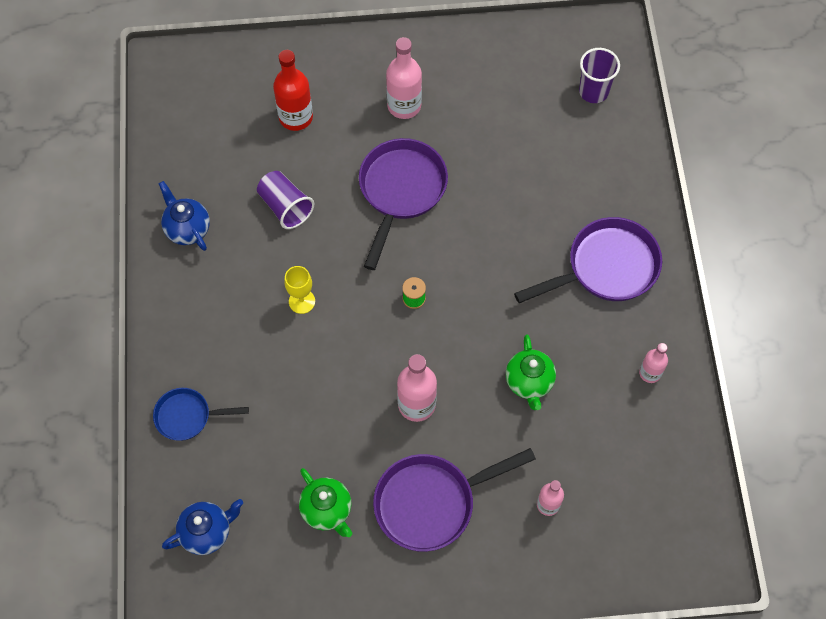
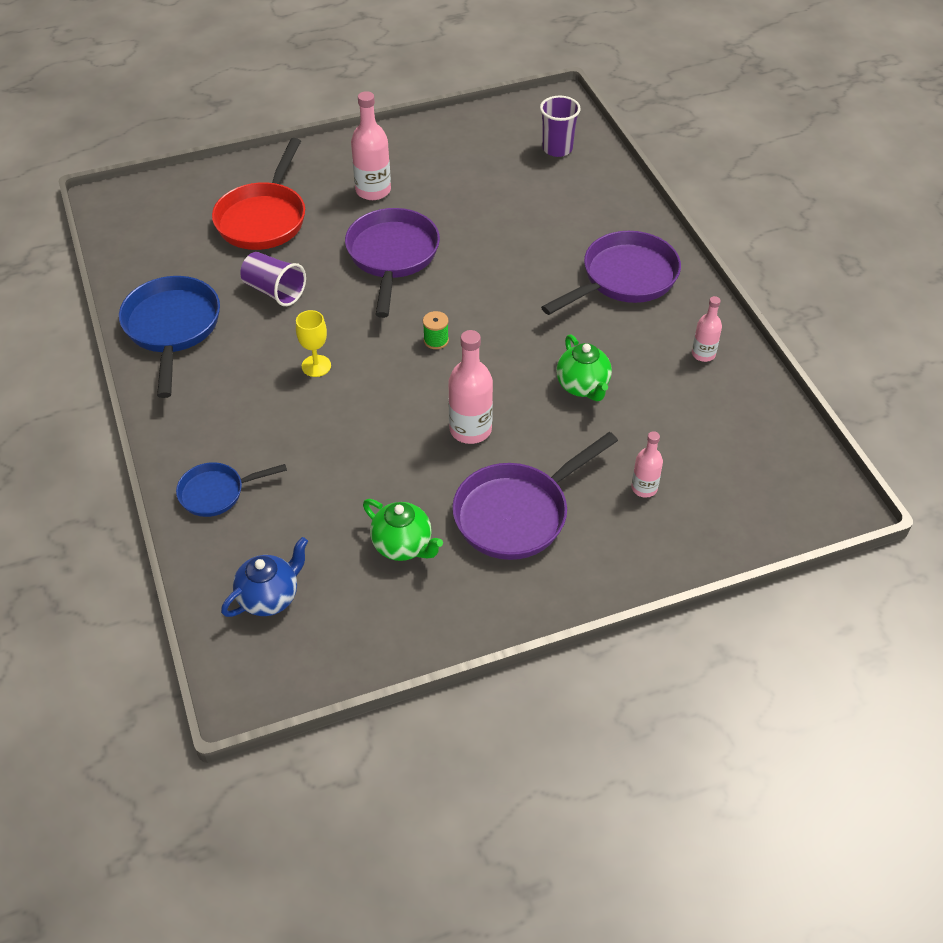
camera: 15 degrees left, 15 degrees down
(187, 229) = (172, 329): blue teapot -> blue pan
(296, 117) = (264, 218): red bottle -> red pan

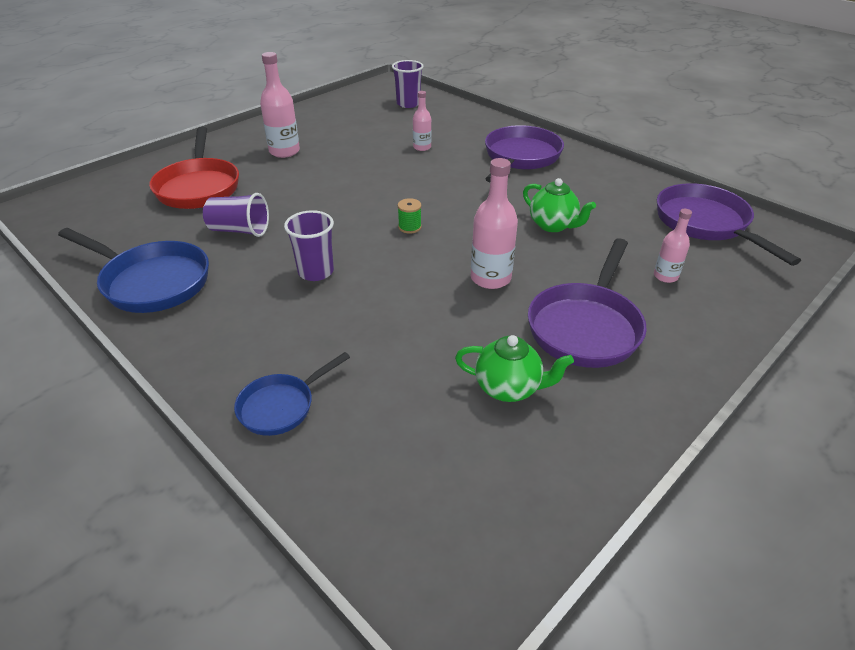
camera: 25 degrees left, 10 degrees down
(172, 329) = (151, 282): blue pan -> blue pan turned 150 degrees clockwise
(269, 597) = (409, 490): blue teapot -> none
(316, 366) = (316, 272): yellow goblet -> purple cup
(392, 257) = (330, 185): purple pan -> purple pan (706, 224)
(703, 354) = (618, 184): pink bottle -> pink bottle (422, 147)

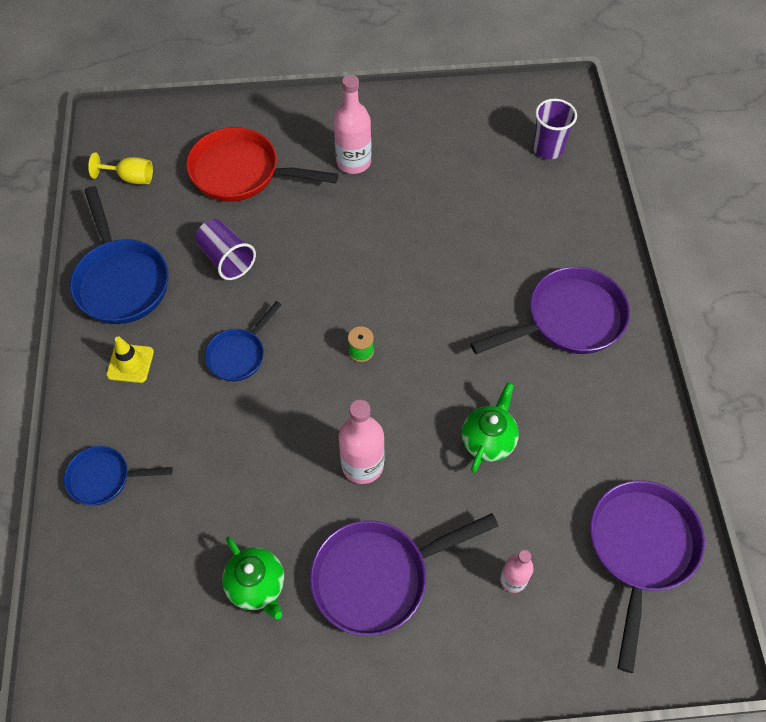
camera: 40 degrees right, 20 degrees up
(94, 226) = (131, 178): none -> yellow goblet
(199, 187) = (242, 173): red pan -> red pan turned 75 degrees clockwise
(219, 323) = (130, 363): none -> yellow traffic cone
(316, 272) = (239, 354): purple cup -> blue pan
(422, 147) = (486, 237): pink bottle -> none
(553, 225) = (488, 441): green teapot -> green teapot turned 150 degrees counterclockwise

